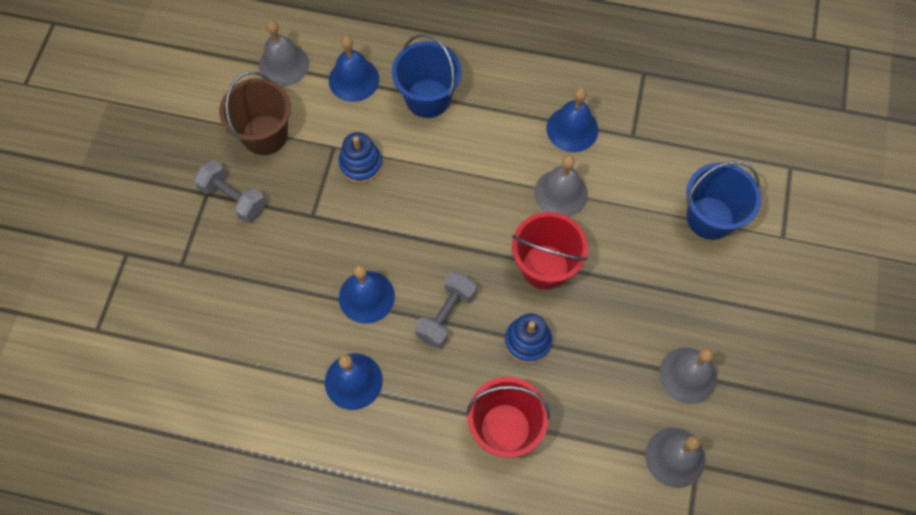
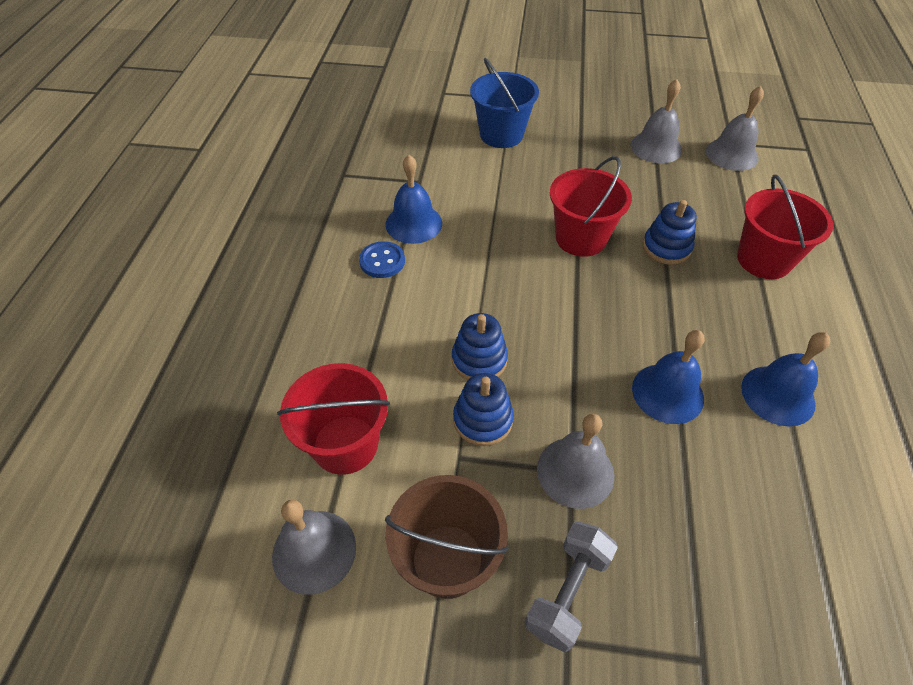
camera: 95 degrees left, 15 degrees down
(354, 79) = (345, 444): blue bell -> red bucket
(414, 167) = (479, 360): none -> blue stacking toy
(428, 98) = (376, 354): blue bucket -> none
(446, 315) = (662, 314): grey dumbbell -> none
(526, 103) = (382, 261): none -> blue button
(561, 193) = (493, 229): grey bell -> grey bell (575, 472)

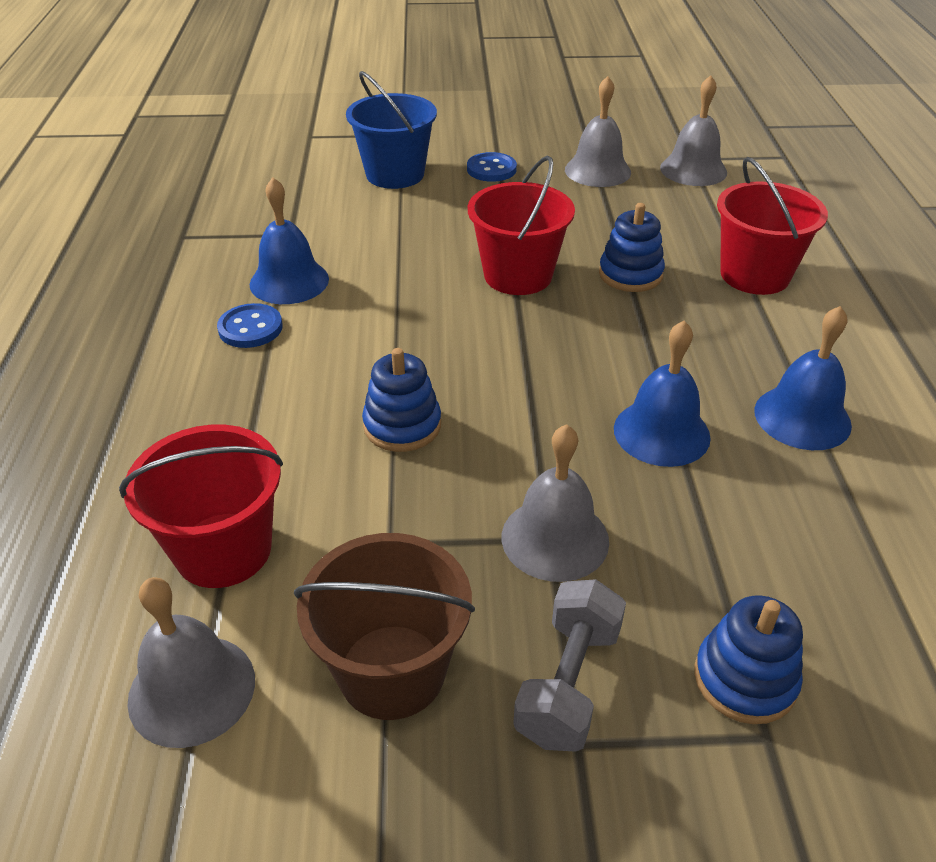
camera: 10 degrees left, 10 degrees down
(483, 420) = (417, 494): blue stacking toy -> blue stacking toy (745, 679)
(574, 137) = (491, 169): none -> blue button

